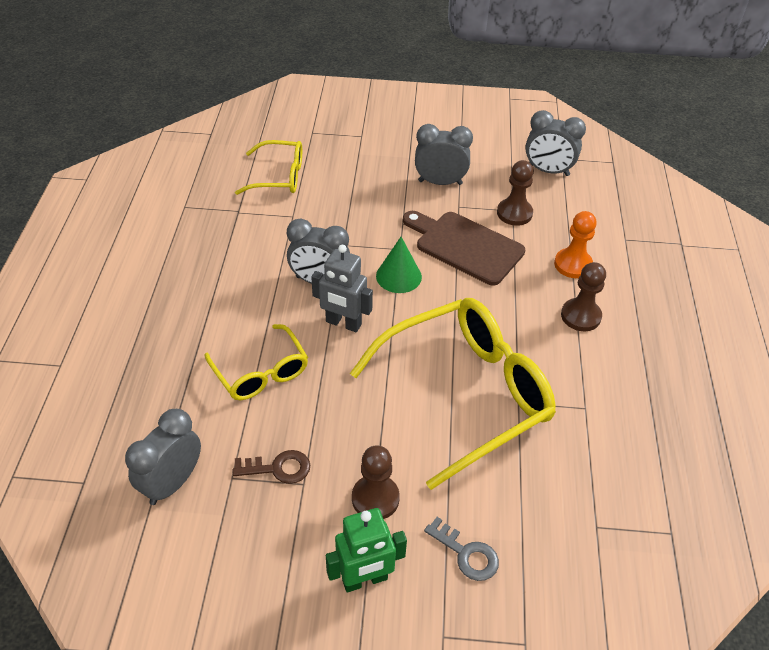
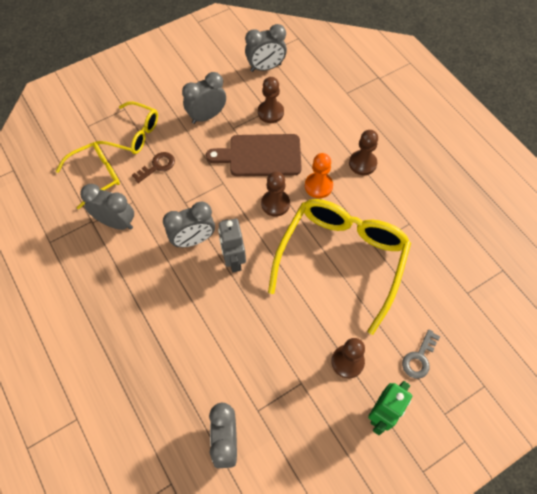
camera: 35 degrees left, 15 degrees up
(259, 224) = (116, 222): none -> grey clock
(261, 372) = (213, 329): yellow glasses -> yellow glasses (134, 134)
(278, 468) = (279, 384): brown key -> brown key (157, 166)
(343, 323) = (233, 260): grey robot -> grey robot turned 90 degrees clockwise
(398, 276) = (239, 204): green cone -> none
(439, 298) = (275, 204): none -> brown pawn
(466, 554) = (419, 358): grey key -> grey key turned 120 degrees clockwise
(573, 264) = (332, 130): orange pawn -> orange pawn (318, 186)

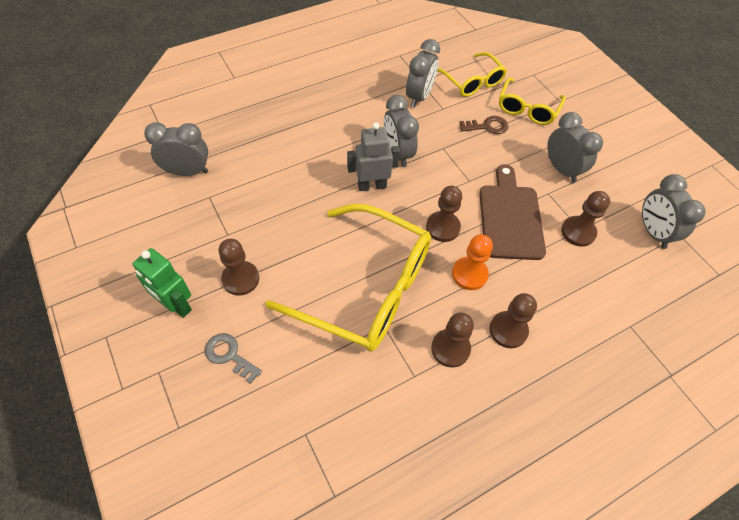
camera: 90 degrees right, 5 degrees down
(157, 166) = (487, 126): brown key -> brown key turned 60 degrees counterclockwise
(383, 200) = (450, 348): none -> brown pawn

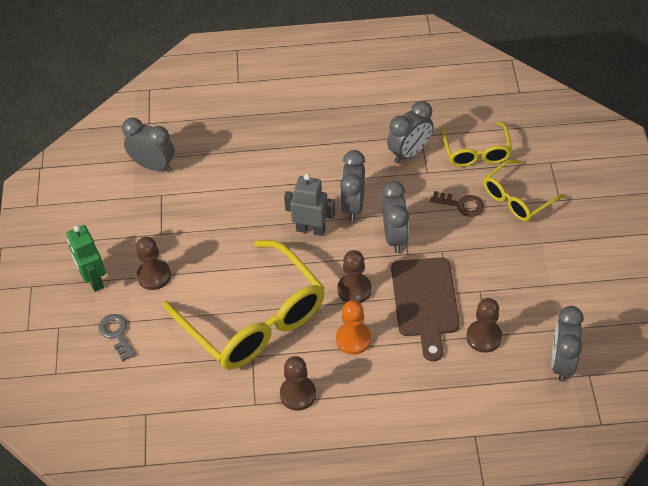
camera: 30 degrees right, 5 degrees down
(508, 330) = (358, 398): brown pawn -> none
(510, 217) = (425, 301): brown cutting board -> brown cutting board turned 150 degrees clockwise
(561, 169) = (510, 272): grey clock -> grey clock (395, 237)

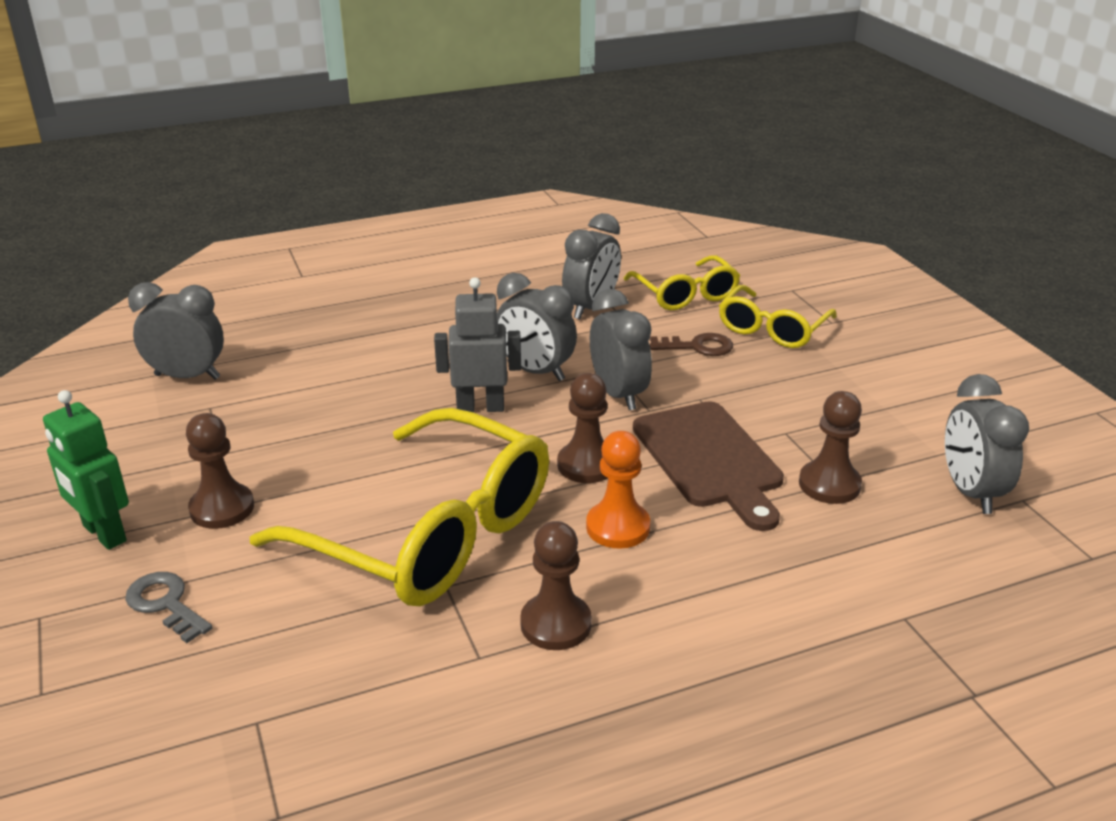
camera: 20 degrees left, 20 degrees down
(353, 206) = (535, 372): grey clock -> grey clock turned 45 degrees counterclockwise

